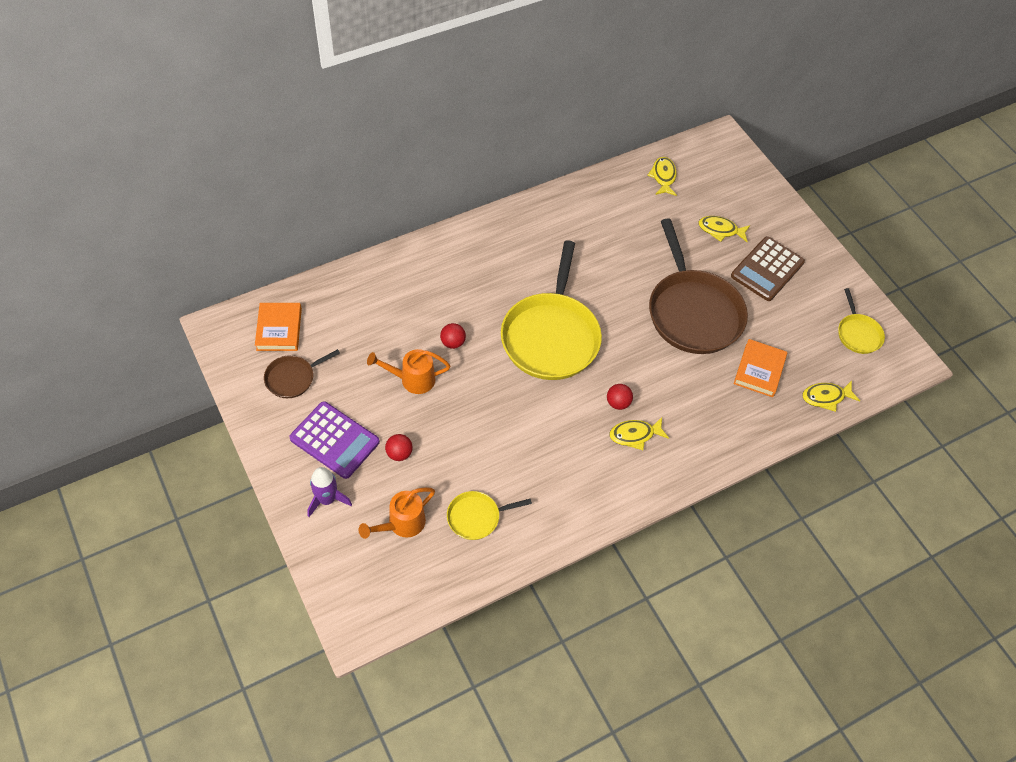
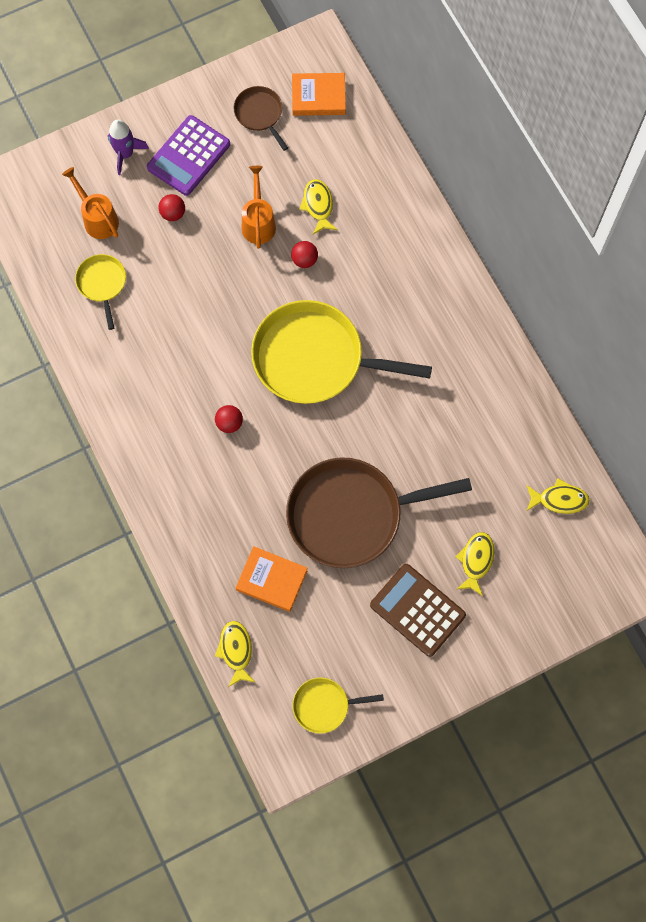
camera: 95 degrees right, 15 degrees up
(635, 435) = (190, 438): yellow fish -> yellow fish (318, 205)

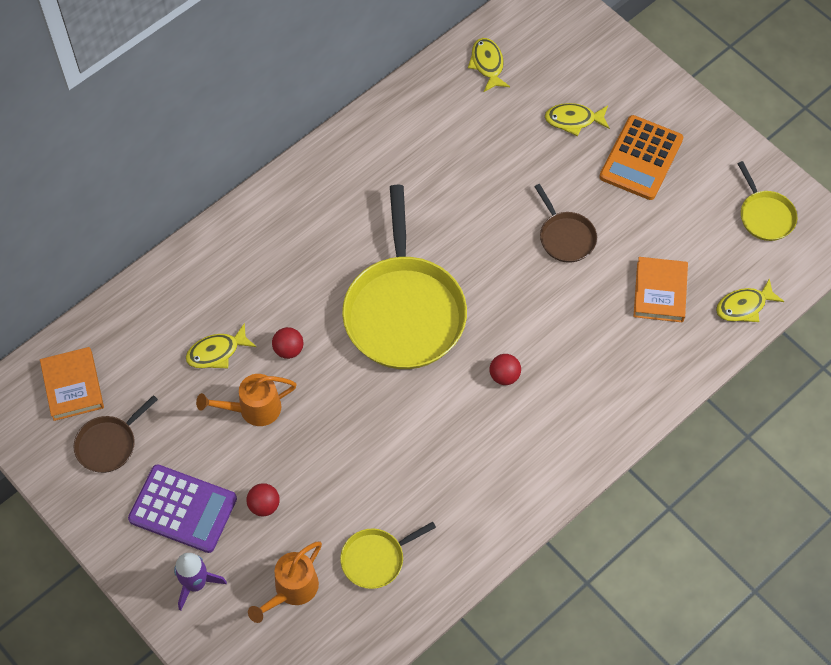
camera: 105 degrees left, 10 degrees down
(350, 515) = (565, 237): brown pan -> brown pan, size x0.47
(417, 610) = (641, 158): brown calculator -> orange calculator

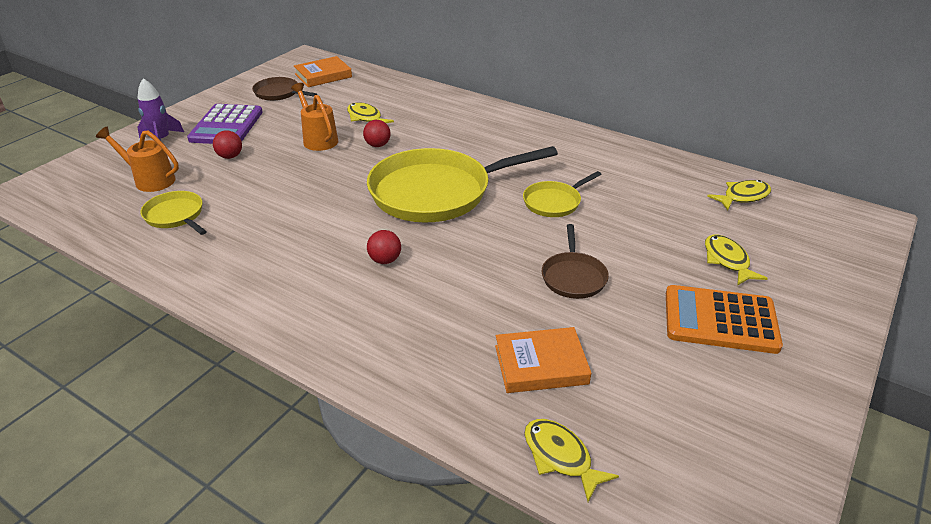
camera: 75 degrees right, 25 degrees down
(565, 237) = (573, 277): brown pan -> brown pan turned 45 degrees counterclockwise
(765, 216) = (724, 461): yellow pan -> yellow pan (554, 202)

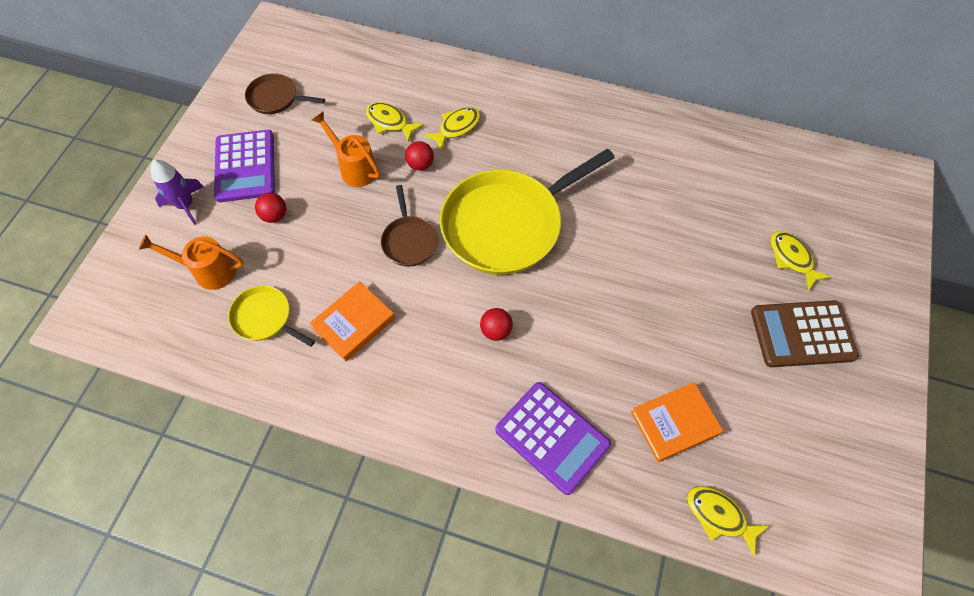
camera: 15 degrees left, 25 degrees up
(323, 75) = (311, 57): orange book -> orange book (354, 323)
(399, 349) = (552, 437): none -> purple calculator
(554, 202) = (621, 214): yellow pan -> none
(573, 277) = (669, 311): brown pan -> brown pan (409, 241)
(720, 320) = (802, 334): orange calculator -> brown calculator
(743, 197) = (786, 168): yellow fish -> yellow fish (457, 127)

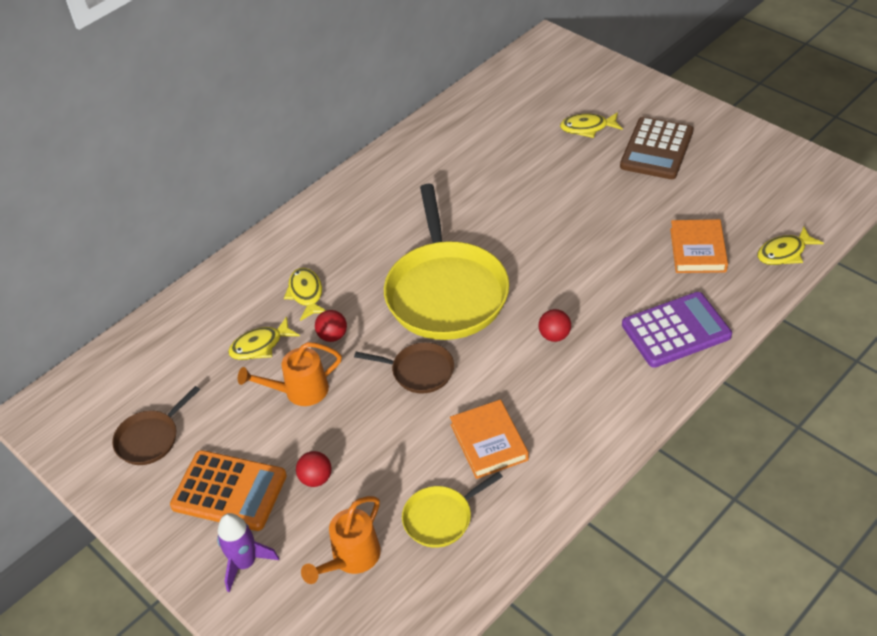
camera: 60 degrees left, 15 degrees down
(245, 166) = (229, 491): purple calculator -> orange calculator

